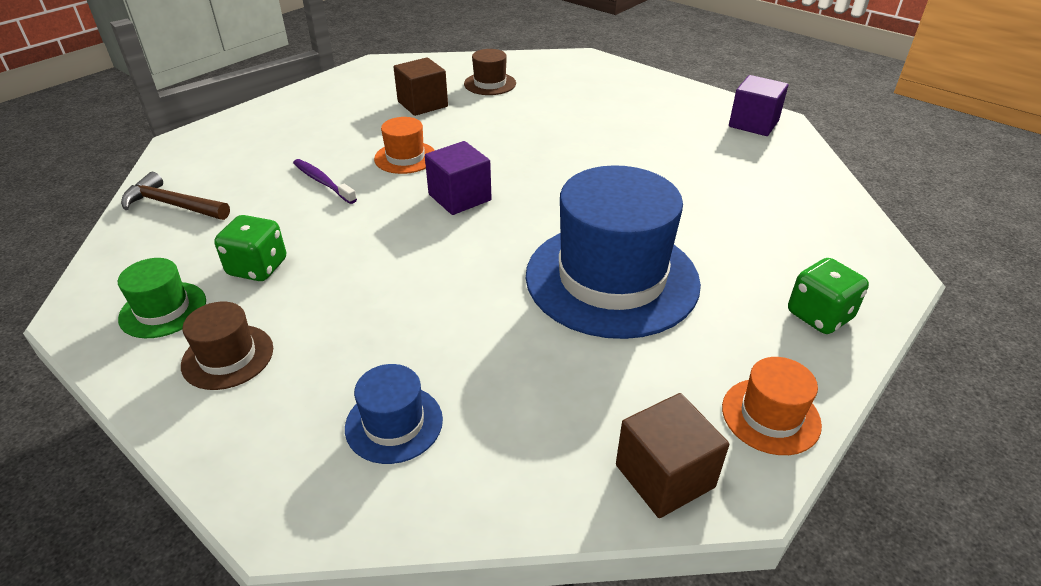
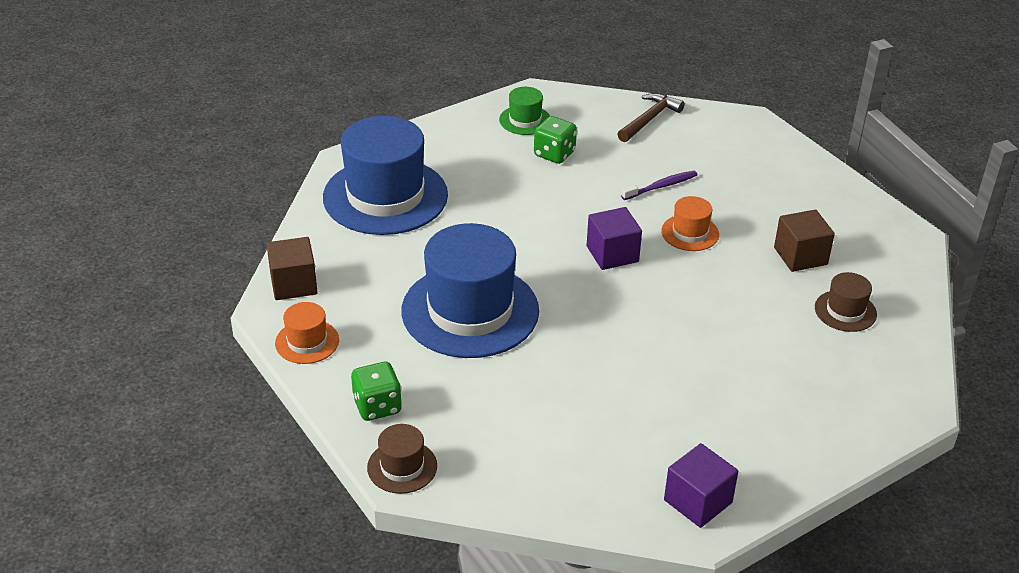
camera: 105 degrees right, 0 degrees up
(228, 357) = (469, 143): brown hat -> brown hat (402, 467)
(394, 423) = (385, 196): blue hat -> blue hat, size x2.22

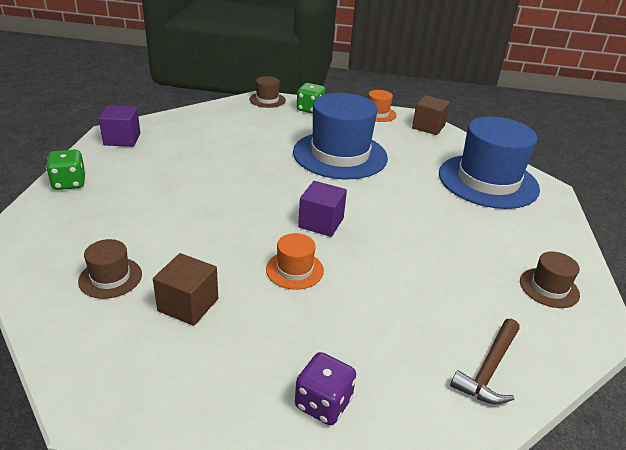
camera: 130 degrees right, 5 degrees down
(525, 120) = (549, 288): green hat -> brown hat
(554, 154) = (477, 272): green dice -> green dice (69, 183)
(649, 119) = (489, 369): brown hammer -> brown hammer turned 45 degrees clockwise
(661, 186) = (369, 297): purple toothbrush -> none
(770, 162) = (323, 403): none -> purple dice

